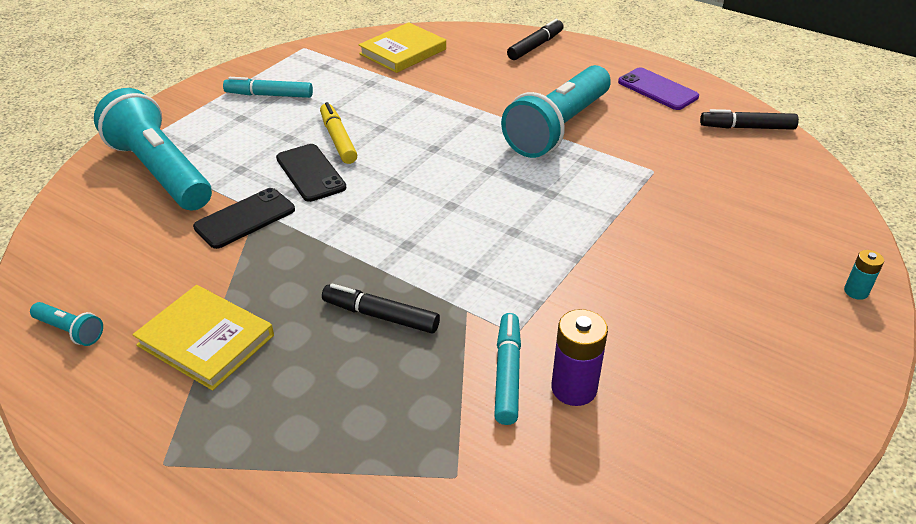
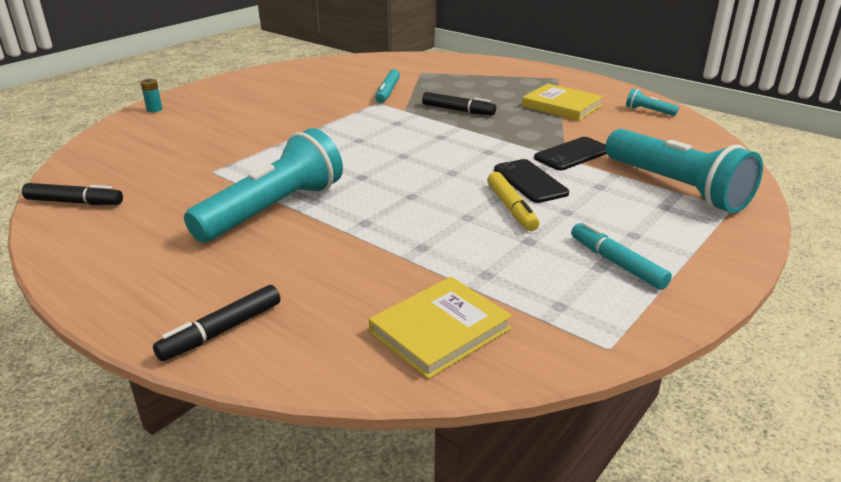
camera: 175 degrees left, 10 degrees down
(269, 95) = (617, 263): turquoise marker -> turquoise marker turned 135 degrees counterclockwise
(574, 388) = (354, 88): purple battery -> none
(657, 89) = (116, 248): purple phone -> none

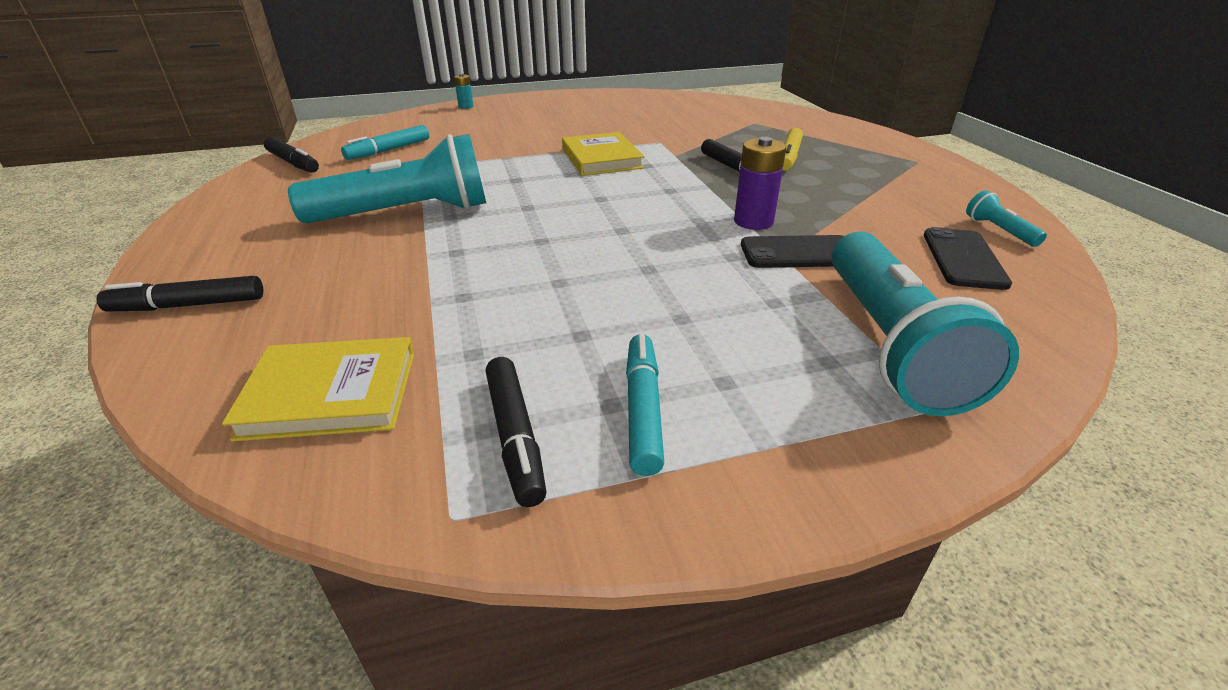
camera: 35 degrees right, 5 degrees up
(387, 92) = (687, 134): turquoise marker -> turquoise marker (388, 150)
(511, 208) = (623, 290): yellow marker -> yellow marker (789, 157)
(521, 143) = (753, 221): none -> purple battery
(530, 181) = (694, 267): black phone -> black phone (964, 259)
(562, 106) = (873, 194): yellow book -> yellow book (601, 158)
(578, 302) = (515, 436): none -> black marker

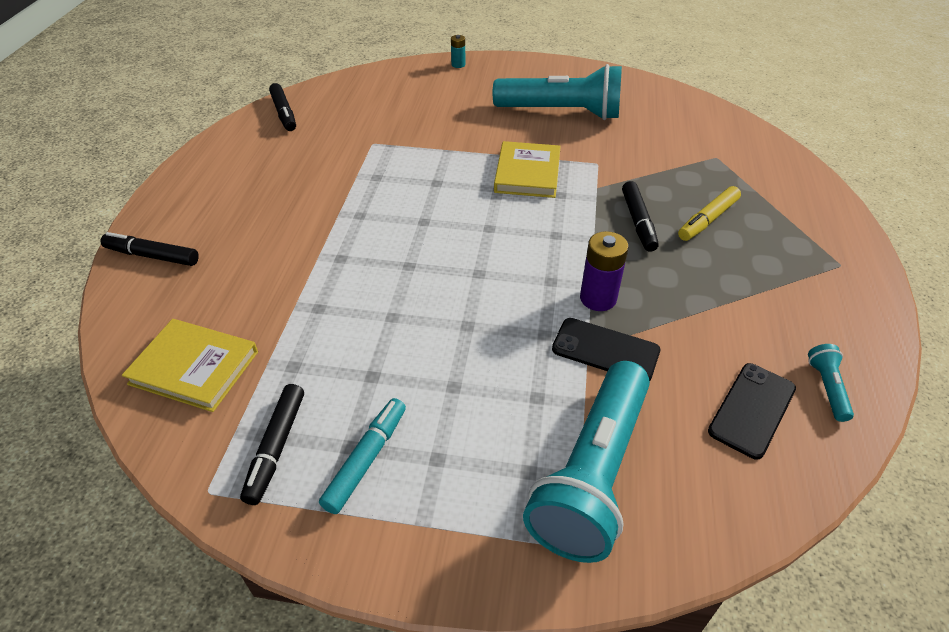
camera: 25 degrees right, 10 degrees up
(388, 150) = (361, 115): turquoise marker -> none
(406, 213) = (330, 201): turquoise flashlight -> turquoise flashlight (561, 112)

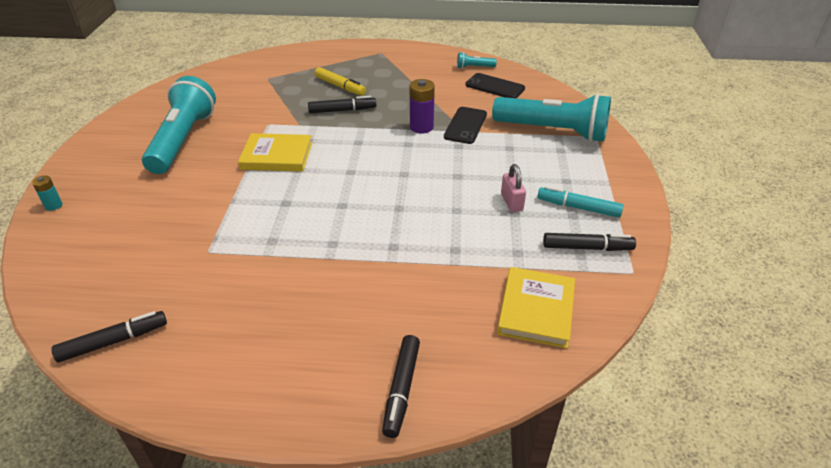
camera: 95 degrees left, 5 degrees down
(397, 377) = (511, 202): none -> pink padlock

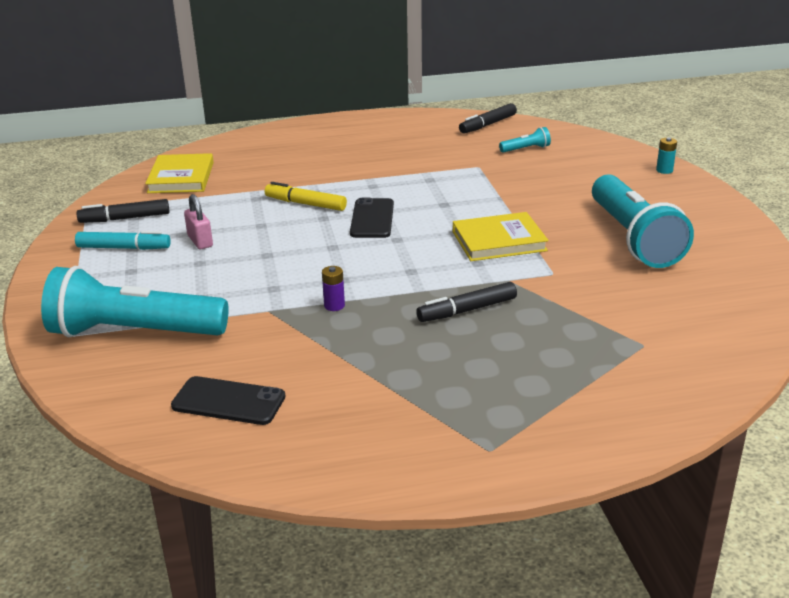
camera: 165 degrees right, 10 degrees down
(340, 86) = (505, 351): yellow marker -> yellow marker (305, 204)
(401, 389) = (277, 136): black marker -> none
(421, 127) = (334, 306): purple battery -> purple battery, size x0.58
(465, 125) = (269, 319): black phone -> black phone (372, 219)
(474, 67) = (275, 445): turquoise flashlight -> turquoise flashlight (526, 149)

